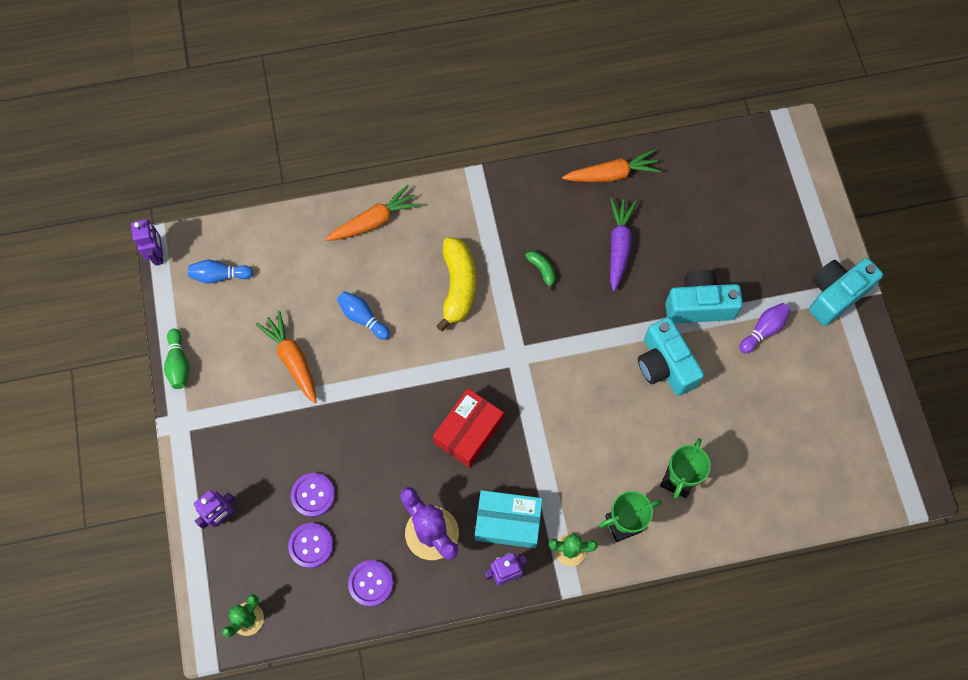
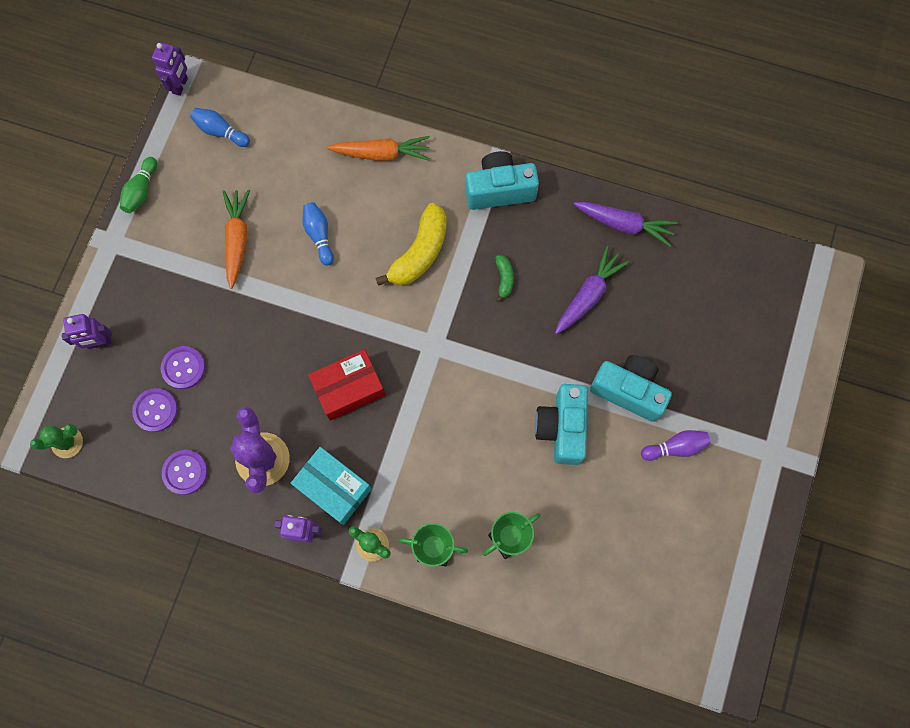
camera: 30 degrees right, 5 degrees up
(612, 174) = (624, 225): orange carrot -> purple carrot
(835, 295) = (766, 453): turquoise camera -> turquoise camera (499, 190)

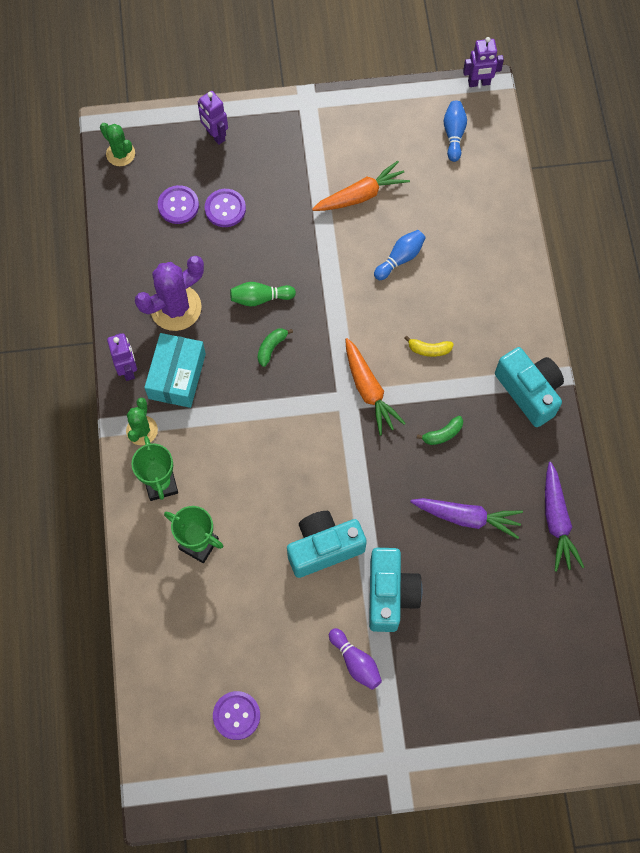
camera: 65 degrees right, 5 degrees down
(141, 191) = (365, 101): green bowling pin -> green bowling pin (260, 298)
(185, 472) = (136, 253): purple button -> purple button (236, 715)
(349, 388) = (271, 348): red box -> green banana
(382, 154) = (507, 274): orange carrot -> orange carrot (369, 390)
(420, 252) = (429, 349): yellow banana -> yellow banana, size x0.47

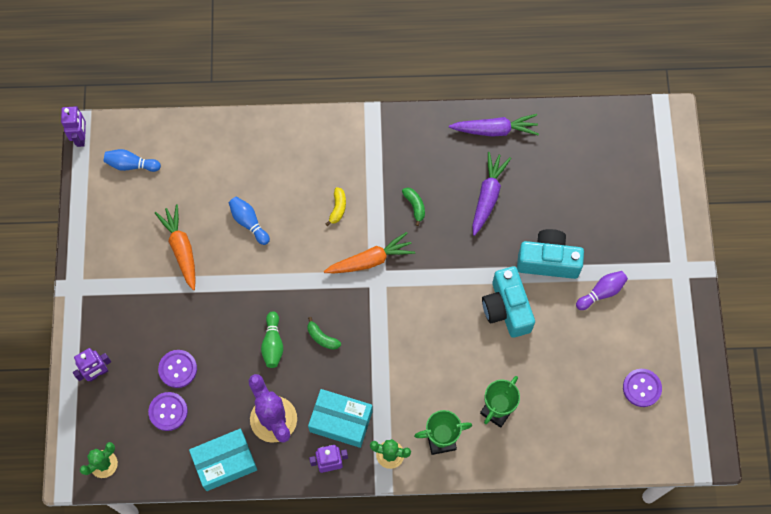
camera: 85 degrees left, 0 degrees up
(126, 265) = (225, 462): none -> turquoise box
(529, 391) = (383, 135): turquoise camera -> none

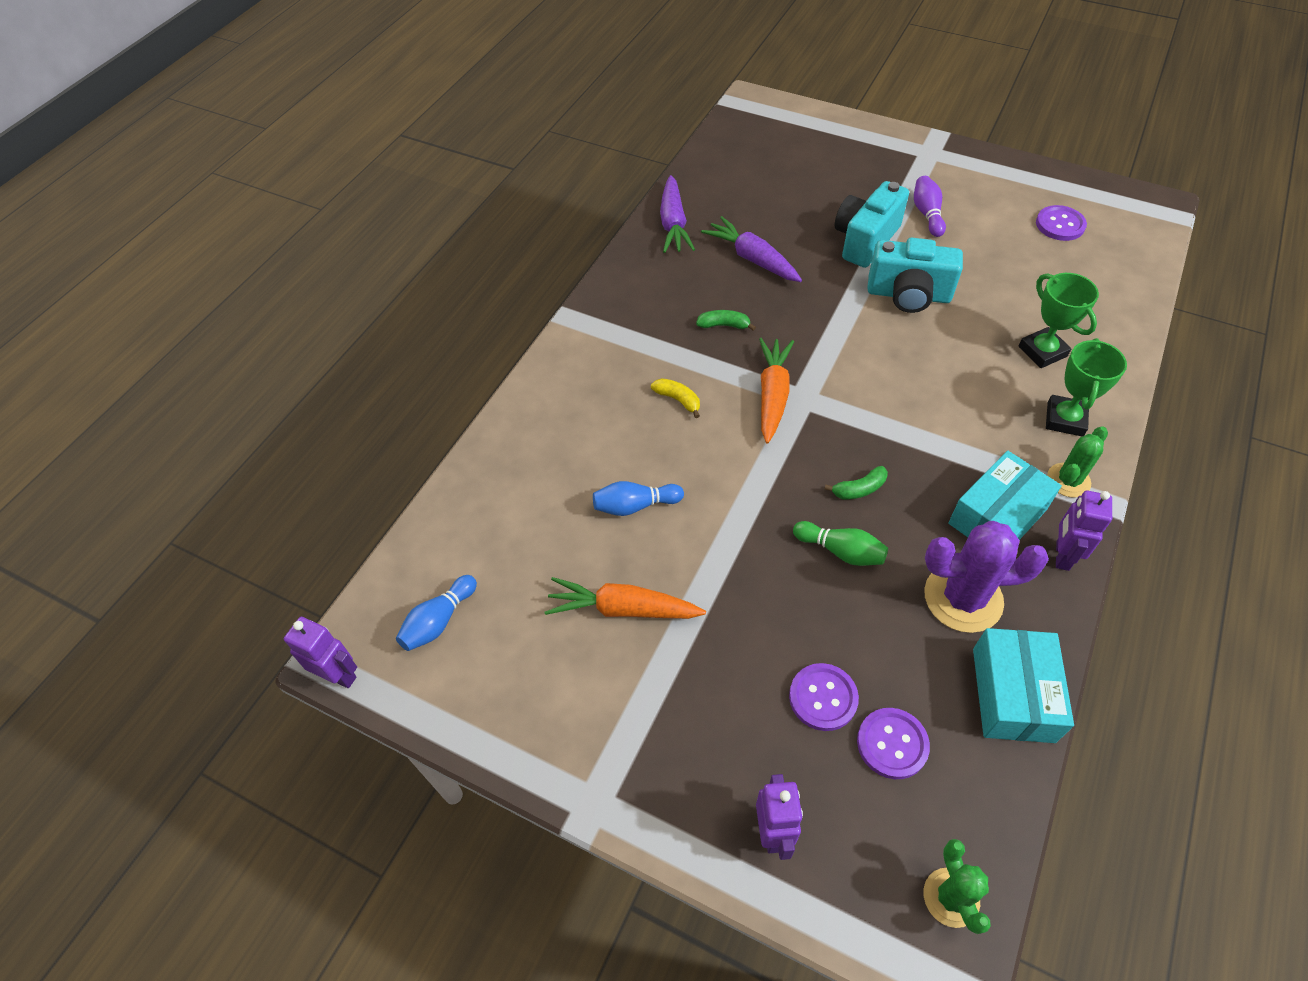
camera: 60 degrees left, 15 degrees down
(495, 130) = (673, 224): purple carrot -> purple carrot turned 150 degrees clockwise

